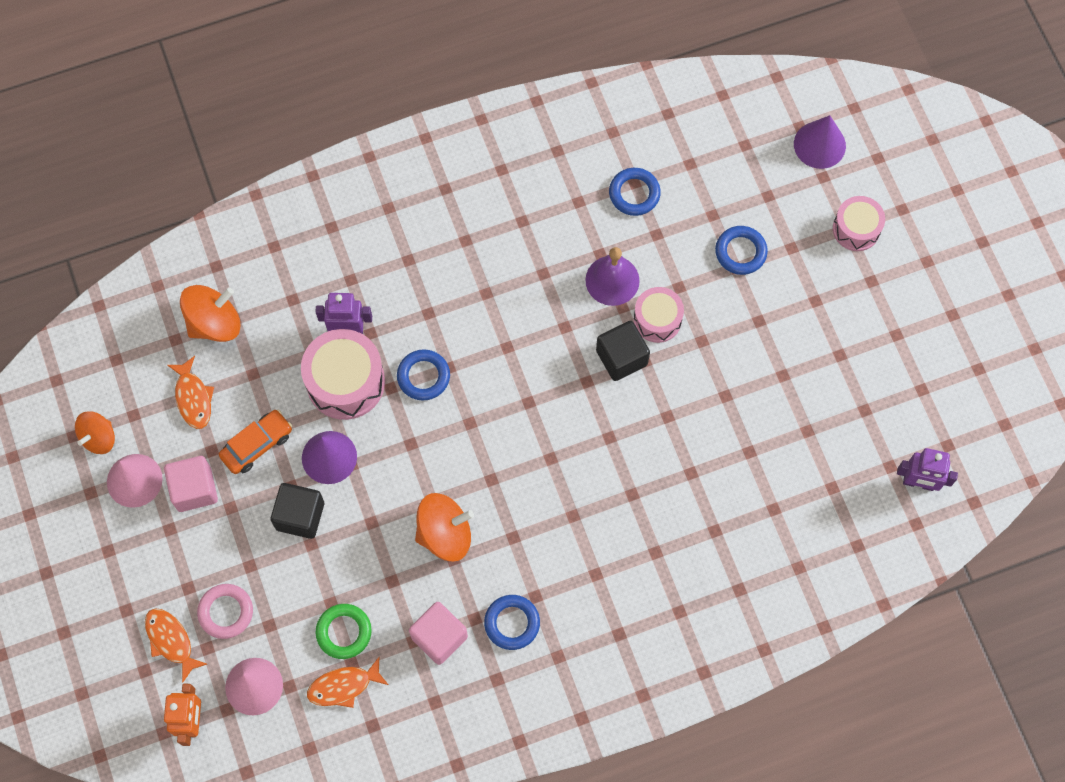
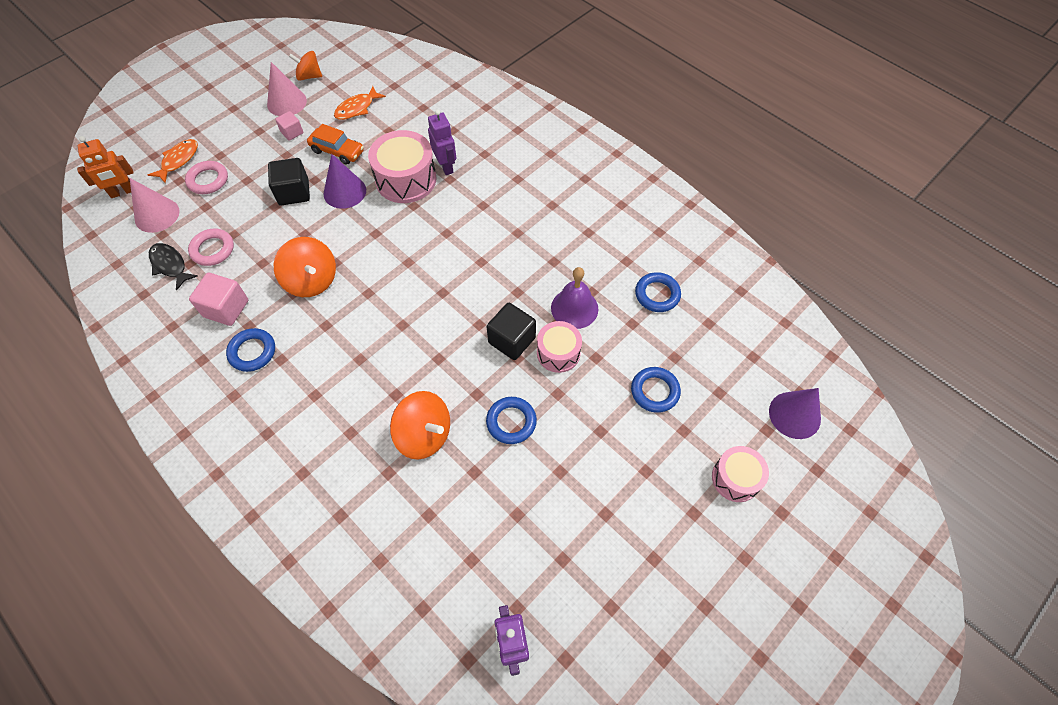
camera: 65 degrees right, 10 degrees down
(194, 489) = (292, 132): pink cube -> pink cube, size x0.60
(214, 323) = (415, 99): orange spinning top -> orange spinning top (424, 435)
(343, 686) = (170, 265): orange fish -> black fish
(344, 632) = (213, 249): green ring -> pink ring
(423, 376) = (431, 221): blue ring -> blue ring (511, 422)

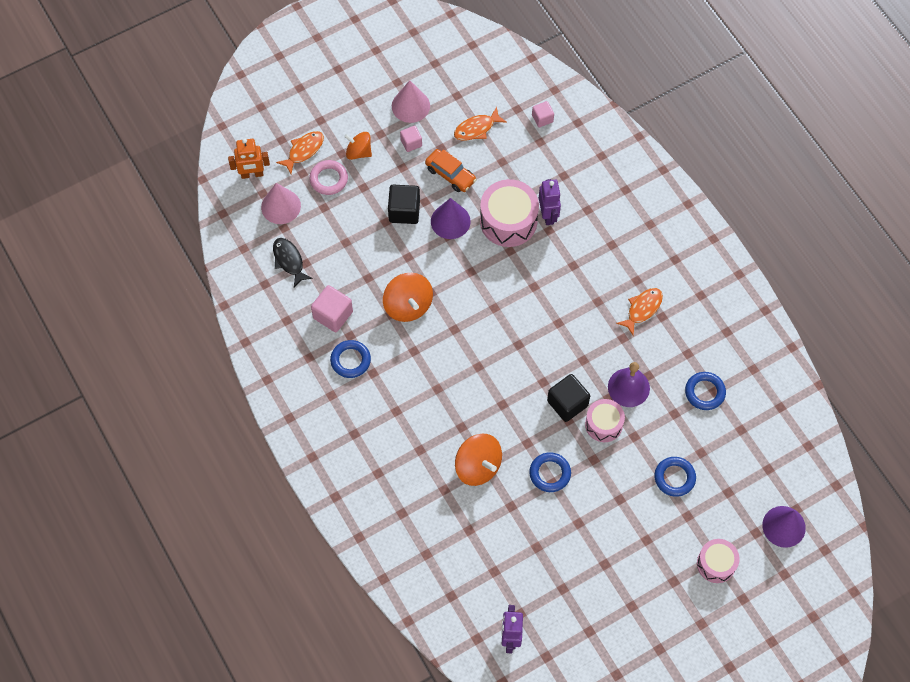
camera: 15 degrees right, 5 degrees up
(213, 249) = (326, 254): pink ring -> none
(309, 76) = (436, 78): orange spinning top -> orange spinning top (358, 152)
(420, 88) = (542, 118): none -> pink cube
(566, 229) = (642, 309): none -> orange fish

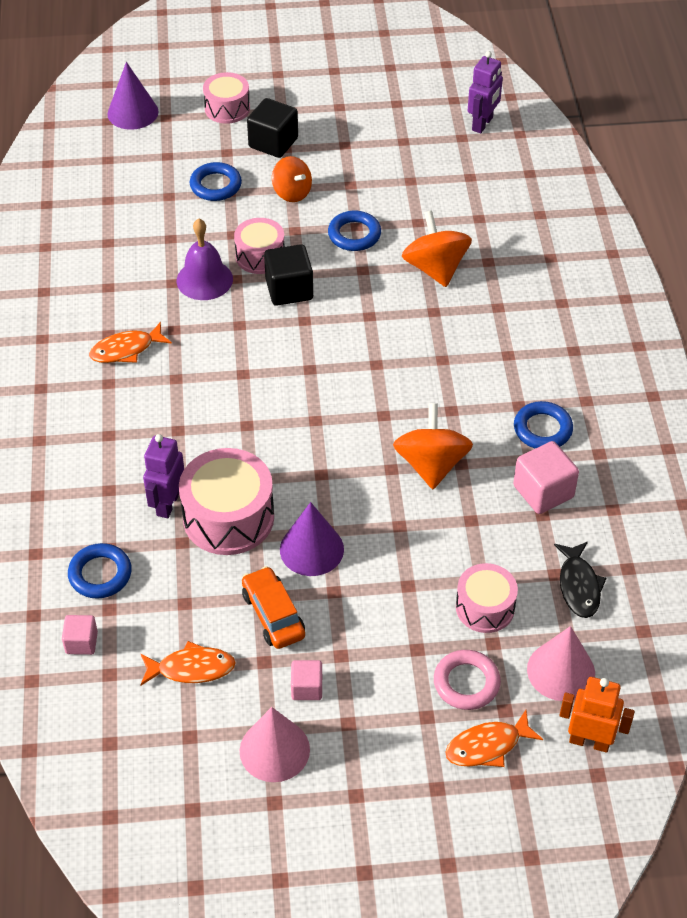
camera: 155 degrees left, 15 degrees down
(337, 226) = (485, 607): none -> pink drum
(358, 152) = (398, 707): orange spinning top -> orange spinning top (292, 192)
(404, 211) = (372, 589): black cube -> black cube (273, 143)
(704, 392) = (119, 245): blue ring -> blue ring (100, 574)

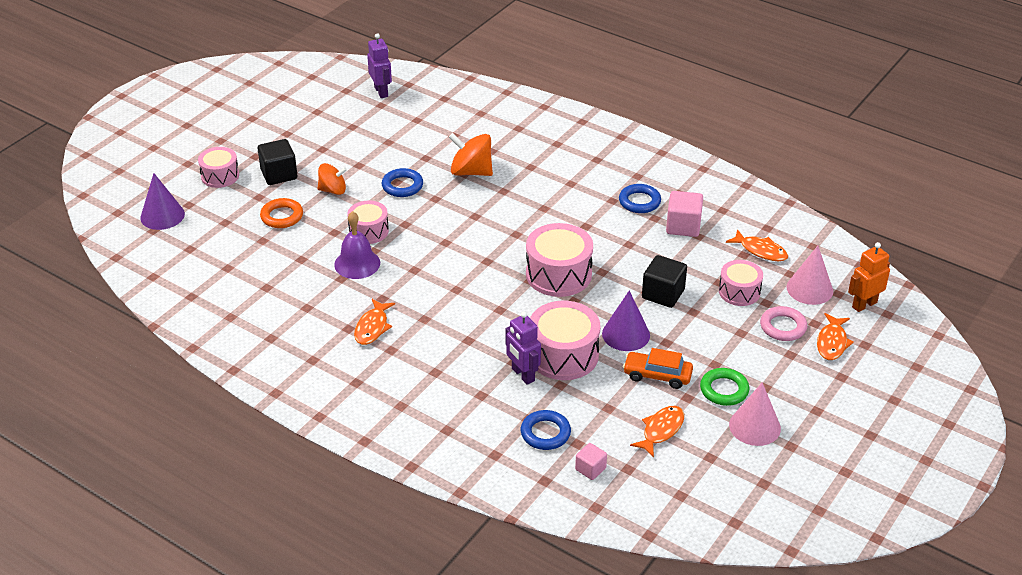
camera: 50 degrees left, 10 degrees down
(215, 185) = (282, 216): blue ring -> orange ring
(289, 290) = (412, 234): black cube -> black cube (663, 294)
(307, 688) = (724, 390): pink cube -> green ring
(349, 437) = (558, 274): none -> pink drum
(431, 465) = (617, 255): orange spinning top -> none
(579, 586) = (760, 251): black fish -> orange fish

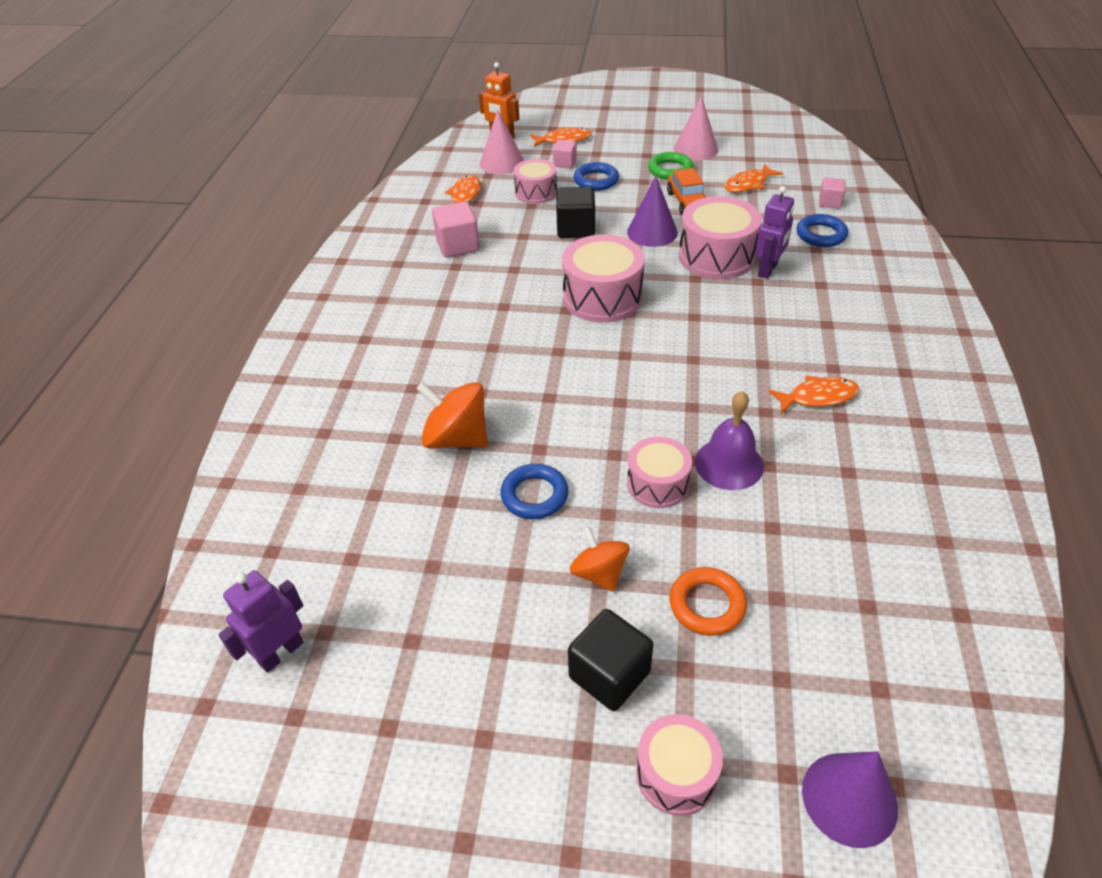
camera: 115 degrees left, 5 degrees up
(471, 172) = (456, 438): orange spinning top -> orange spinning top turned 120 degrees clockwise
(639, 202) = (433, 283): blue ring -> blue ring (596, 180)
(661, 430) = (748, 184): orange fish -> orange fish turned 45 degrees counterclockwise
(783, 327) = (565, 163): pink ring -> pink cube

